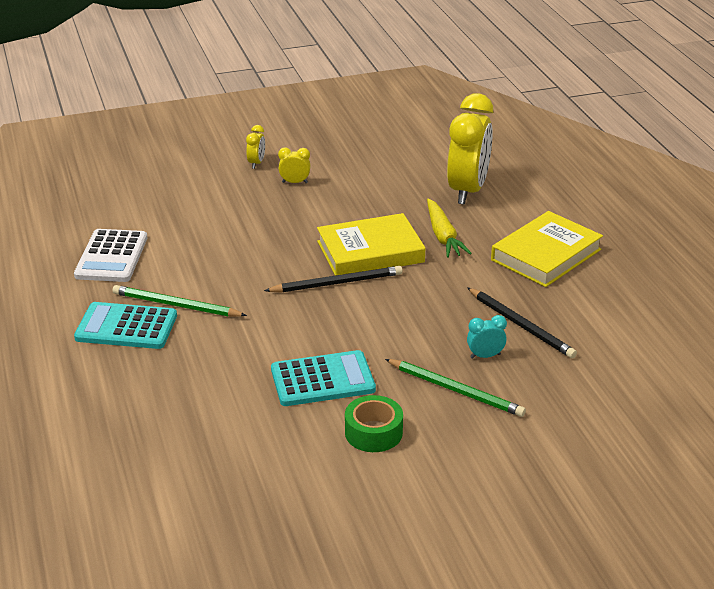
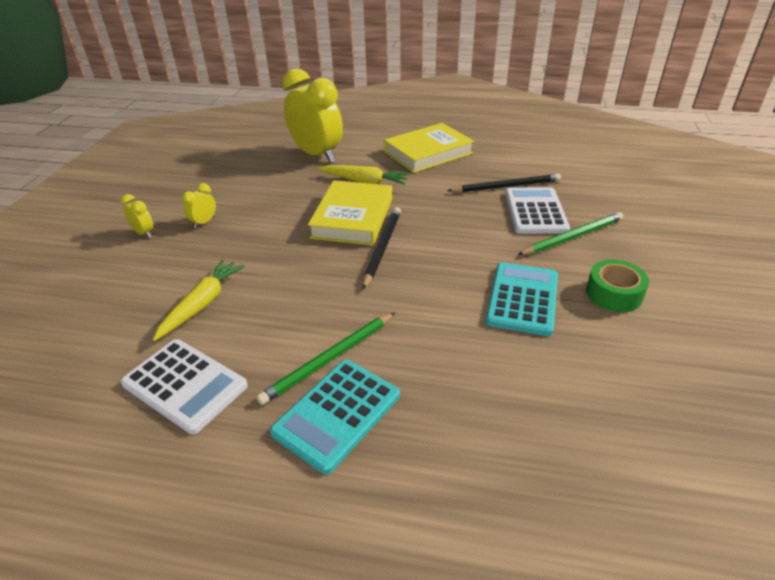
camera: 60 degrees left, 5 degrees up
(194, 228) = (202, 304): none -> yellow carrot
(485, 356) = (535, 211): turquoise clock -> white calculator
(546, 255) = (428, 153): yellow book -> yellow book turned 75 degrees clockwise

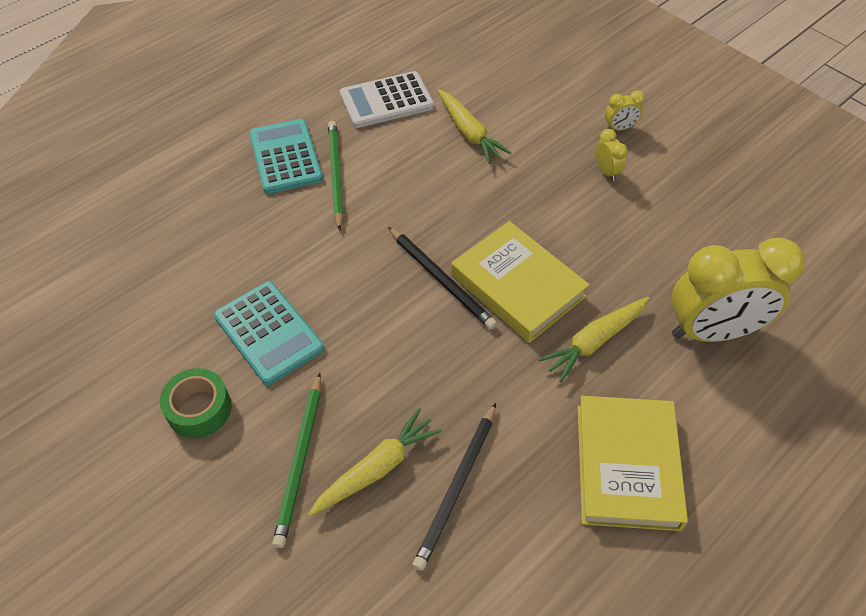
camera: 125 degrees right, 15 degrees up
(535, 211) = (377, 468): white calculator -> yellow carrot

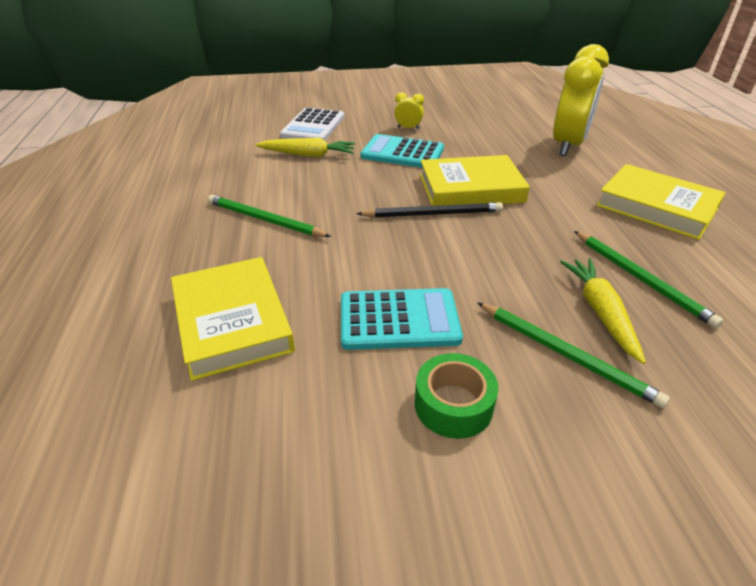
camera: 55 degrees left, 15 degrees down
(201, 239) = (232, 321): none -> yellow book
(285, 157) = (206, 236): turquoise calculator -> turquoise calculator (402, 153)
(386, 101) = (224, 171): white calculator -> white calculator (313, 126)
(457, 487) = (641, 279): black pencil -> green pencil
(594, 341) = (545, 181): yellow carrot -> none
(619, 128) = (378, 112): yellow clock -> none

